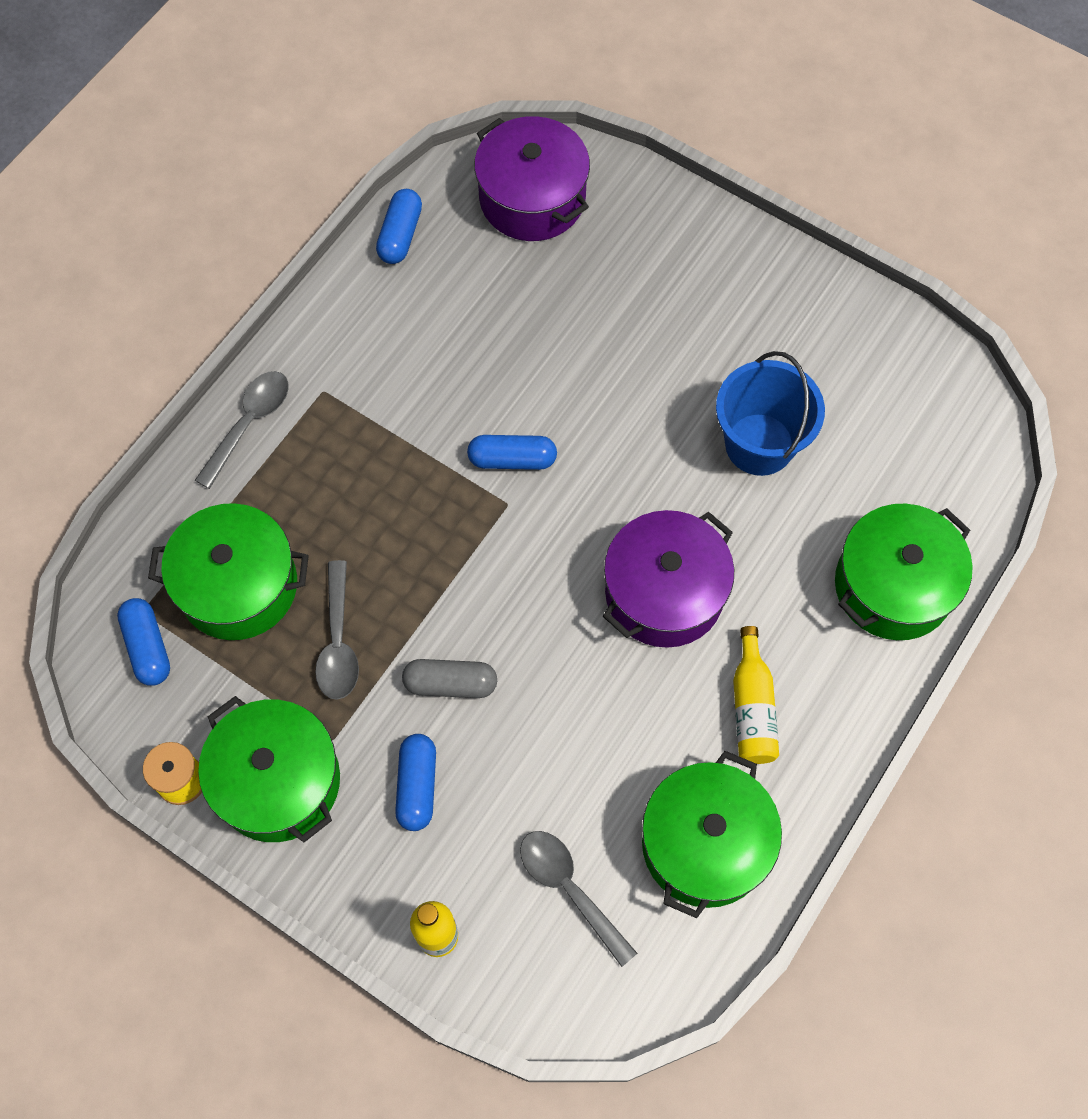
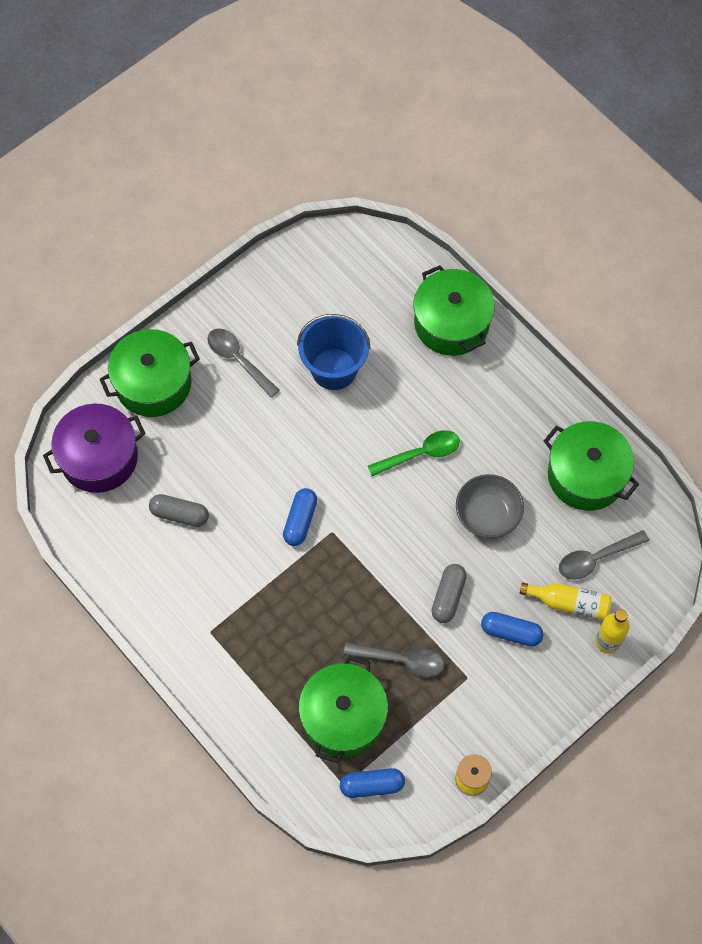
camera: 75 degrees left, 0 degrees up
(249, 423) = (220, 687): grey spoon -> grey spoon (238, 360)
(278, 781) = (487, 717): green pot -> green pot (153, 383)
(400, 235) = (99, 552): blue capsule -> none
(479, 311) = (179, 514): none -> grey capsule
(595, 710) = (487, 514): none -> grey bowl
(664, 593) = (420, 453): purple pot -> green spoon
(752, 708) = (509, 425): yellow bottle -> yellow bottle (569, 603)

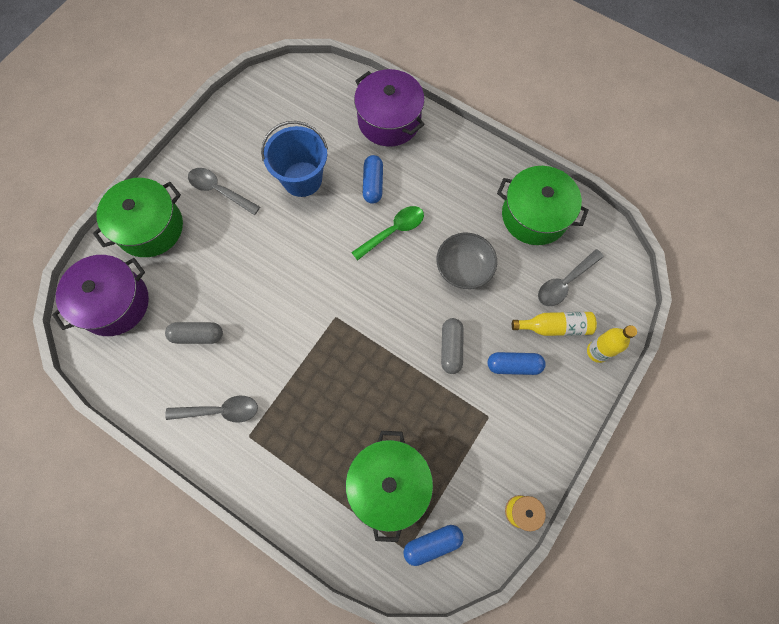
camera: 15 degrees left, 5 degrees up
(300, 521) = (305, 314): blue capsule -> blue capsule (373, 184)
(401, 660) = (426, 416): grey spoon -> grey spoon (220, 411)
(451, 323) = (389, 120): green pot -> purple pot

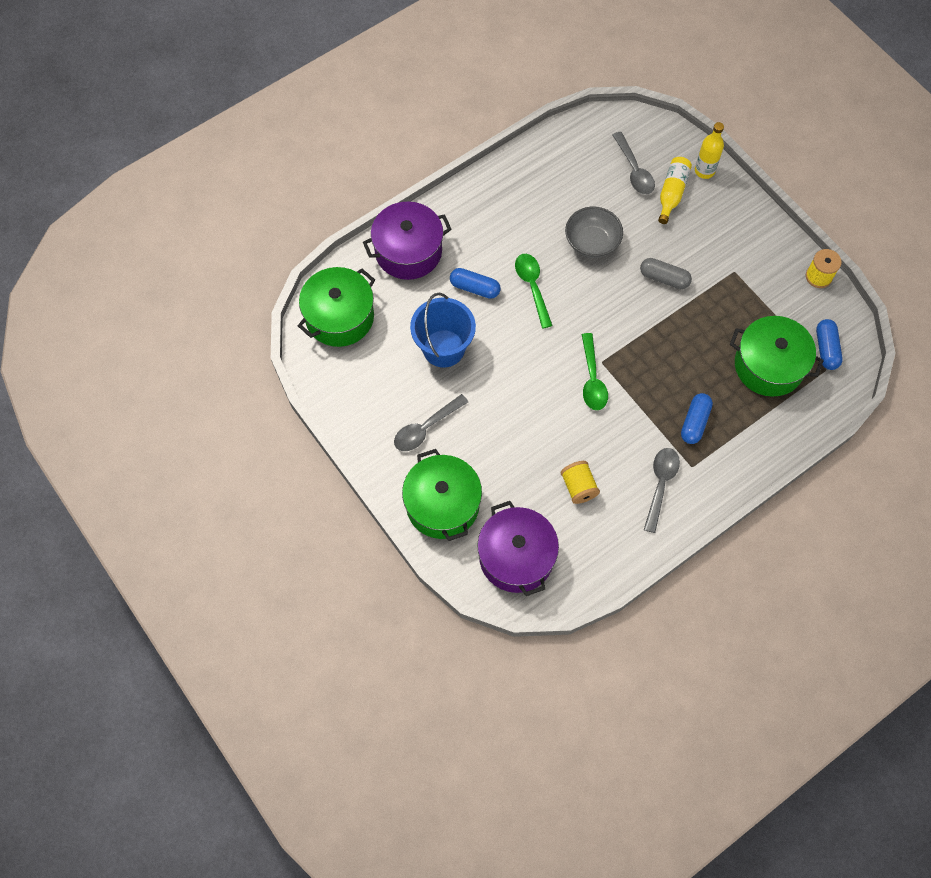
camera: 70 degrees left, 5 degrees down
(197, 335) = (578, 487): grey capsule -> yellow spool
(314, 314) = (592, 379): none -> green spoon
(514, 365) = (696, 236): blue capsule -> blue capsule (694, 422)
(534, 215) = (561, 168): green pot -> green pot (339, 317)

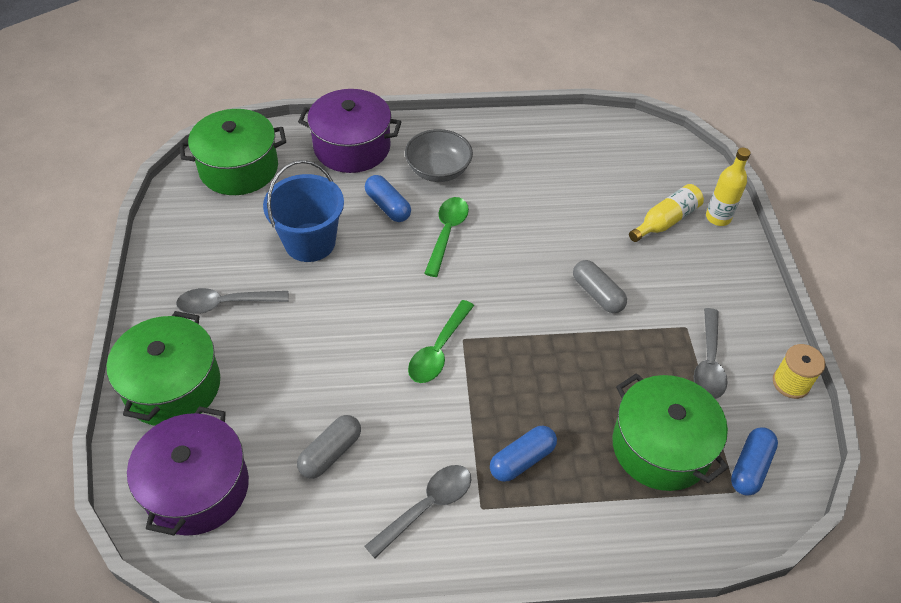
camera: 30 degrees right, 15 degrees down
(578, 487) = (330, 453): yellow spool -> grey capsule
(592, 242) = (542, 224): grey bowl -> grey bowl (438, 170)
(634, 170) = (638, 183): grey spoon -> grey spoon (708, 363)

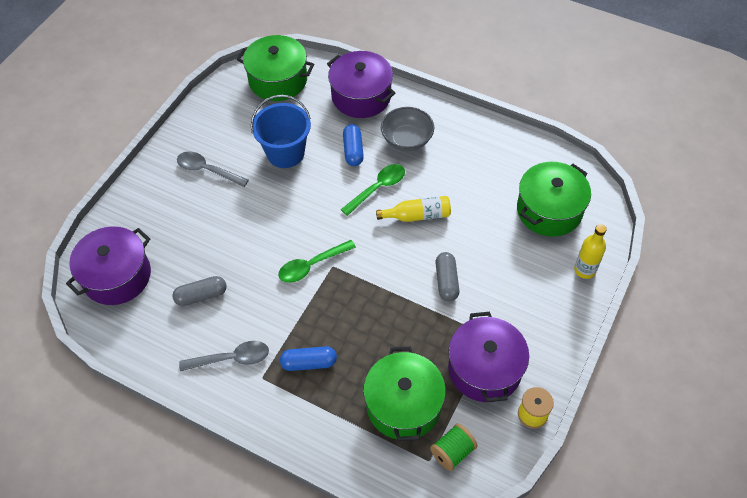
camera: 35 degrees right, 5 degrees up
(172, 386) = (144, 208): green pot -> green pot (549, 210)
(666, 221) = (542, 253): yellow bottle -> yellow bottle (417, 215)
(708, 363) = (485, 369): grey spoon -> purple pot
(750, 467) = (452, 452): blue capsule -> green spool

